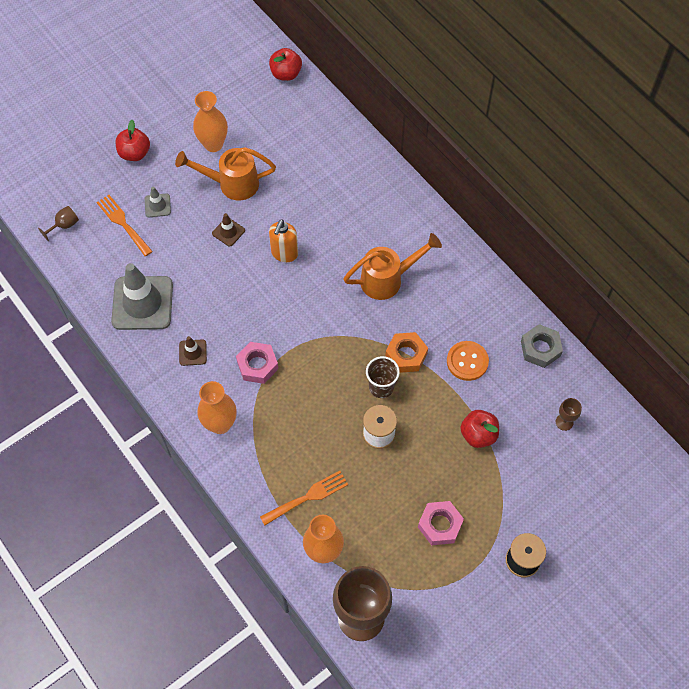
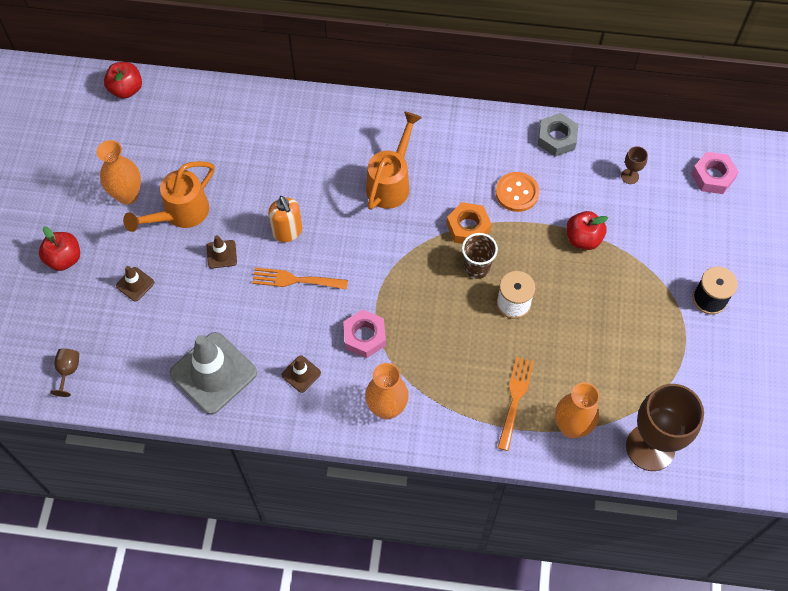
camera: 45 degrees left, 0 degrees up
(123, 223) = (121, 324): orange fork -> orange fork (295, 280)
(157, 205) = (135, 284): grey traffic cone -> brown traffic cone
(440, 525) = (629, 328): pink nut -> pink nut (712, 176)

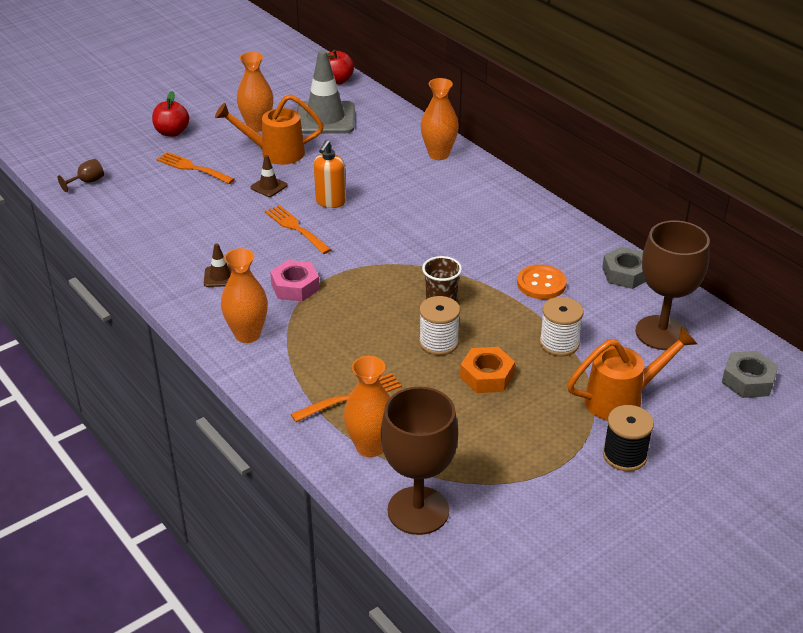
camera: 45 degrees right, 25 degrees down
(135, 284) = (192, 168): brown traffic cone -> orange fork
(213, 373) = (166, 239): grey traffic cone -> grey traffic cone (325, 118)
(306, 115) = (438, 154): none -> orange vase
(391, 182) = (447, 221): orange watering can -> orange watering can (623, 399)
(468, 227) = (469, 279): orange nut -> orange nut (487, 376)
(583, 239) = (559, 343): red apple -> white spool
(630, 176) = (661, 333): brown goblet -> brown goblet, size x2.44
(712, 176) = (748, 380): pink nut -> grey nut

